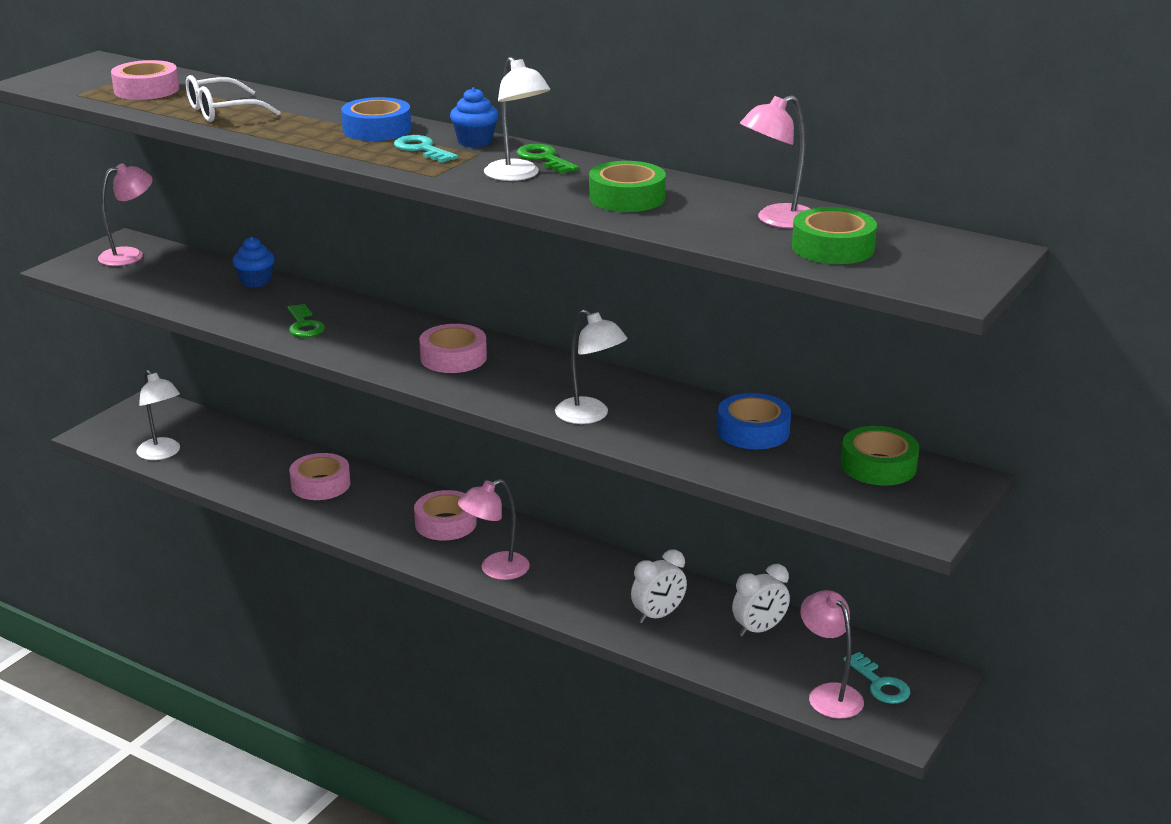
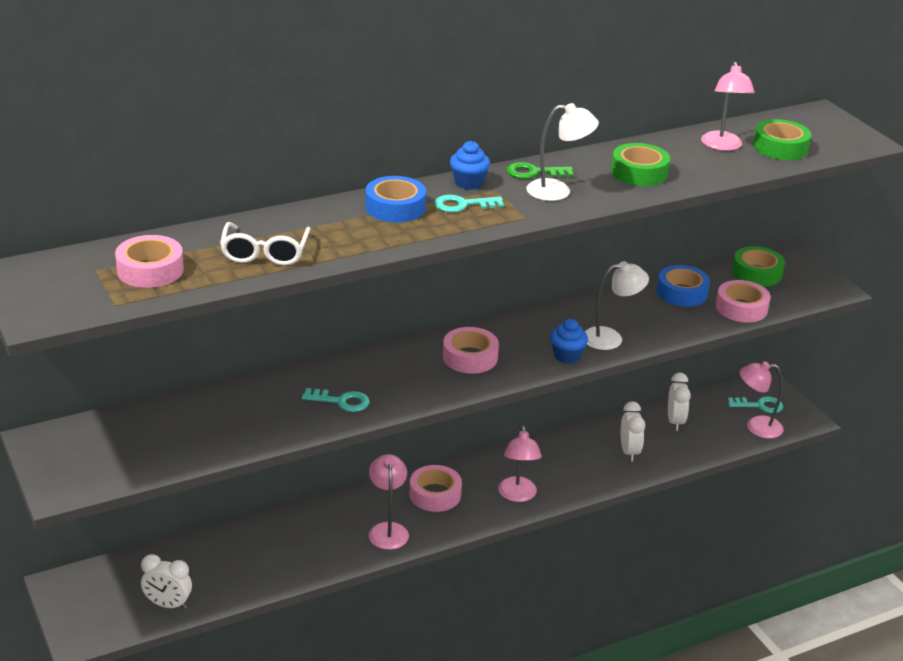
camera: 60 degrees left, 5 degrees up
(130, 255) = (78, 446): pink lamp -> pink lamp (388, 530)
(162, 454) = (168, 605): white lamp -> white clock
(256, 281) = (224, 398): blue cupcake -> blue cupcake (567, 356)
(304, 325) = (341, 401): green key -> turquoise key
(320, 484) = (316, 534): pink tape -> pink tape (741, 308)

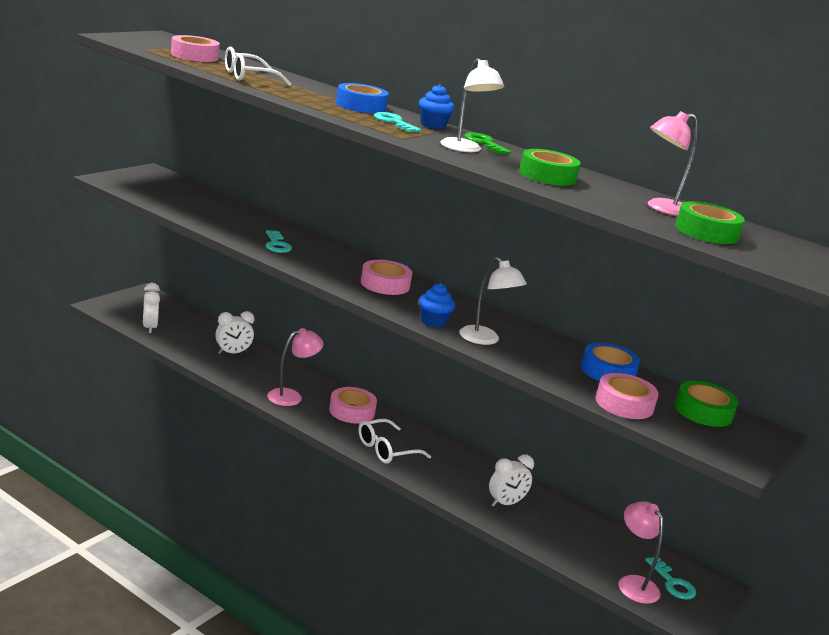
camera: 60 degrees right, 10 degrees down
(517, 495) = (386, 450): pink lamp -> white glasses
(675, 422) = (581, 527): white clock -> white clock (232, 353)

